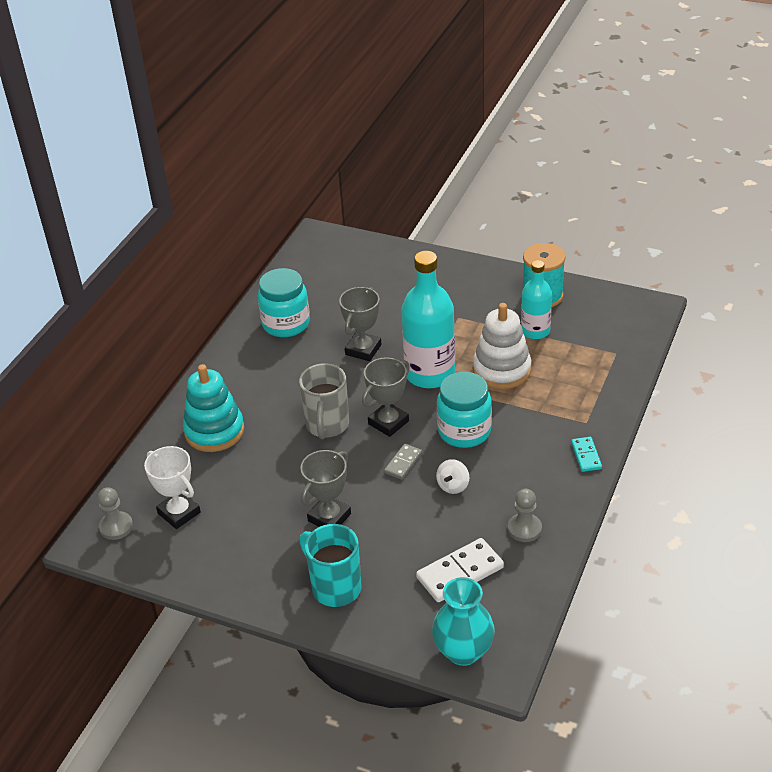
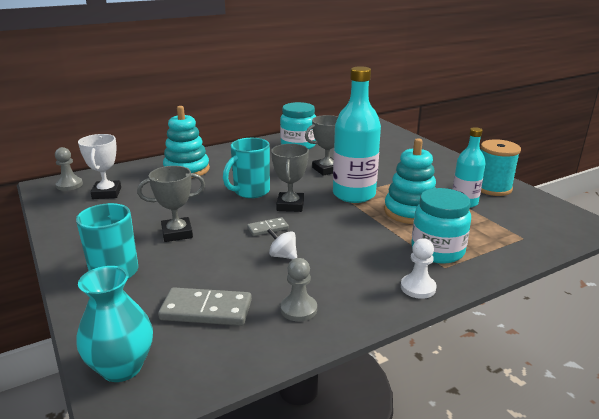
camera: 35 degrees right, 15 degrees down
(327, 425) = (250, 192): grey mug -> turquoise mug
(388, 422) = (290, 205): grey trophy -> grey trophy turned 75 degrees counterclockwise
(453, 486) = (283, 256): white spinning top -> white spinning top turned 60 degrees clockwise
(460, 572) = (206, 310): white domino -> grey domino
(464, 431) = (336, 231): turquoise jar -> turquoise jar (437, 251)
(501, 370) = (410, 211): white stacking toy -> turquoise stacking toy
(586, 456) = (418, 287): turquoise domino -> white pawn

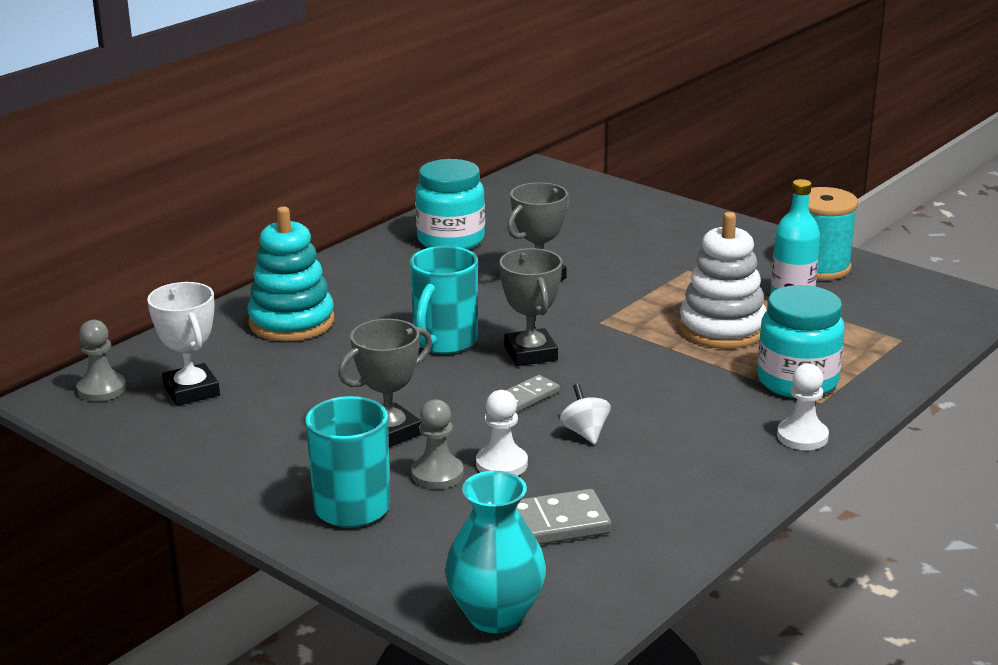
camera: 20 degrees left, 0 degrees up
(219, 264) = (501, 464): none -> white pawn
(283, 256) = (585, 432): white spinning top -> white spinning top turned 60 degrees clockwise
(298, 309) = (666, 497): grey pawn -> grey pawn (437, 474)
(354, 194) = (617, 316): turquoise bottle -> none
(410, 211) = (722, 329): turquoise stacking toy -> white stacking toy

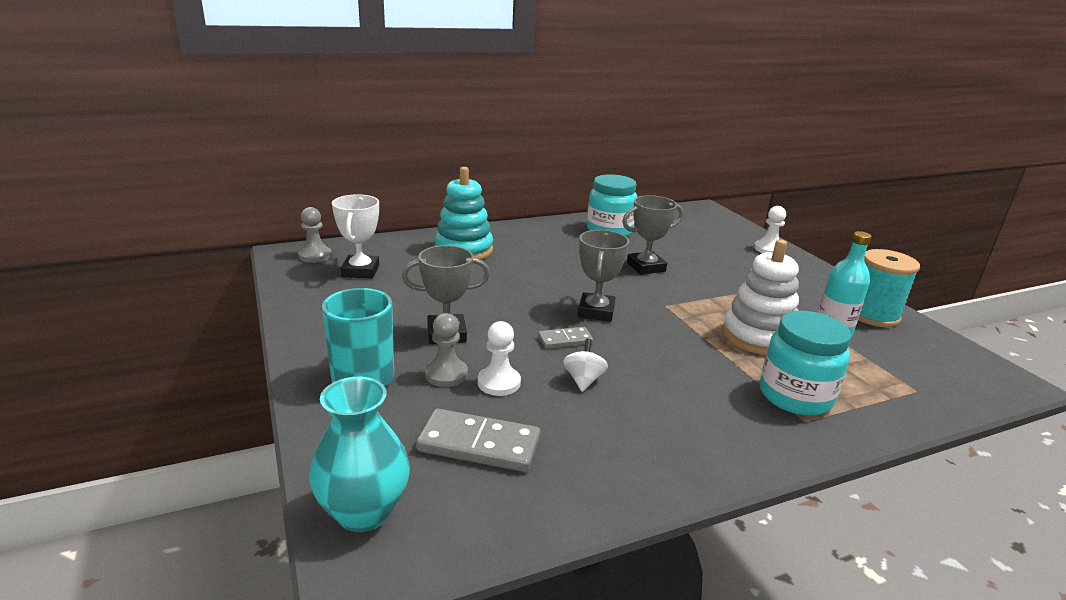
camera: 25 degrees right, 0 degrees up
(444, 342) = (544, 287): turquoise mug -> none
(802, 436) = (767, 446): white pawn -> white pawn (768, 249)

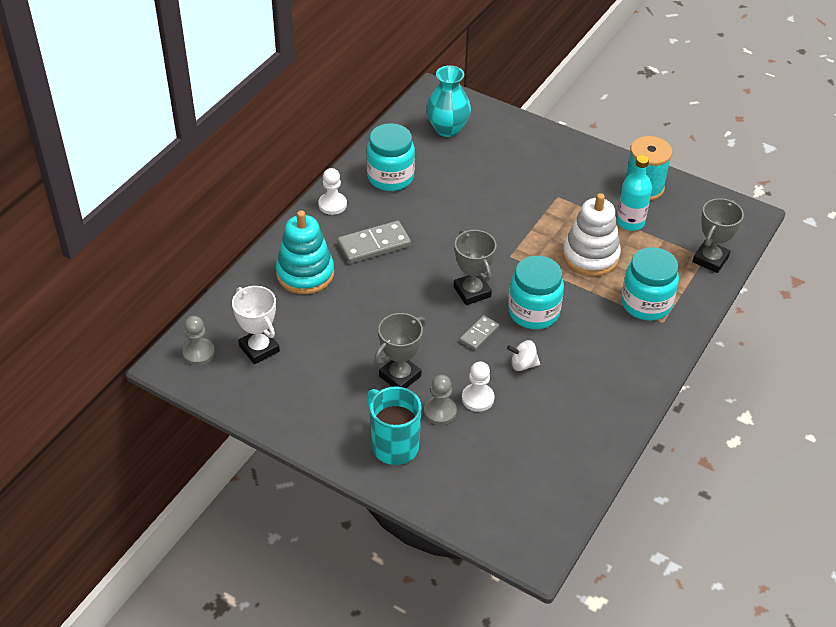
camera: 35 degrees left, 20 degrees up
(364, 512) = (504, 527): turquoise vase -> turquoise vase (447, 129)
(479, 444) = (514, 450): grey domino -> grey domino (374, 244)
(583, 380) = (523, 364): white spinning top -> white spinning top turned 60 degrees counterclockwise
(644, 349) = (533, 312): none -> turquoise jar
(646, 267) = (460, 215): grey trophy -> grey trophy (710, 259)
(768, 249) = (527, 135): white pawn -> white pawn (332, 204)

